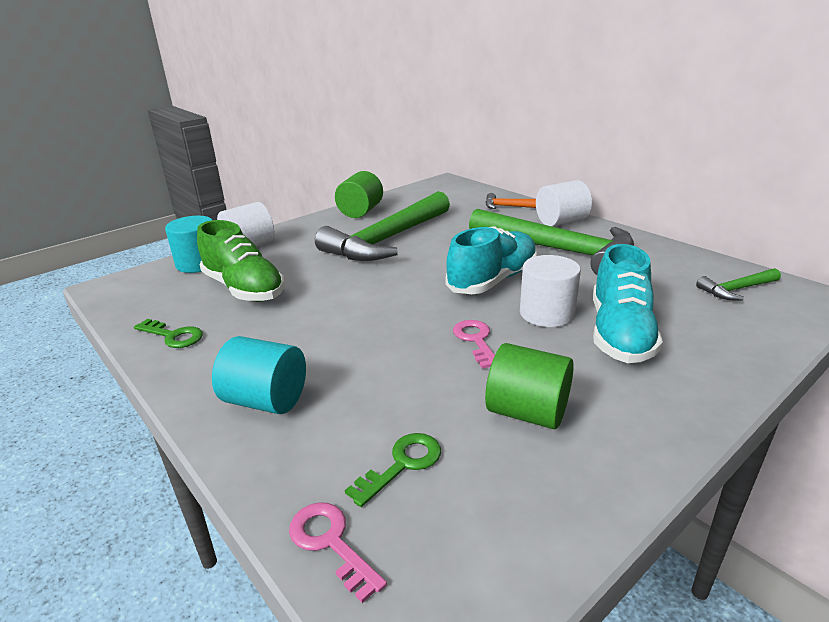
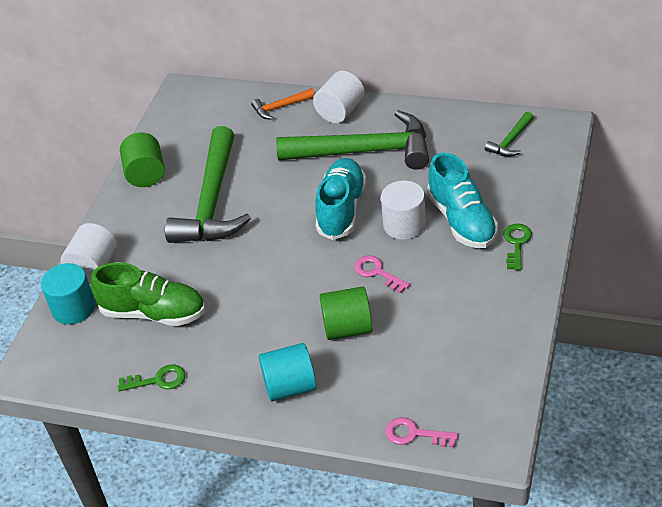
camera: 30 degrees left, 15 degrees up
(402, 464) = (410, 378): green key -> green key (516, 243)
(527, 412) = (450, 310): green cylinder -> green cylinder (347, 328)

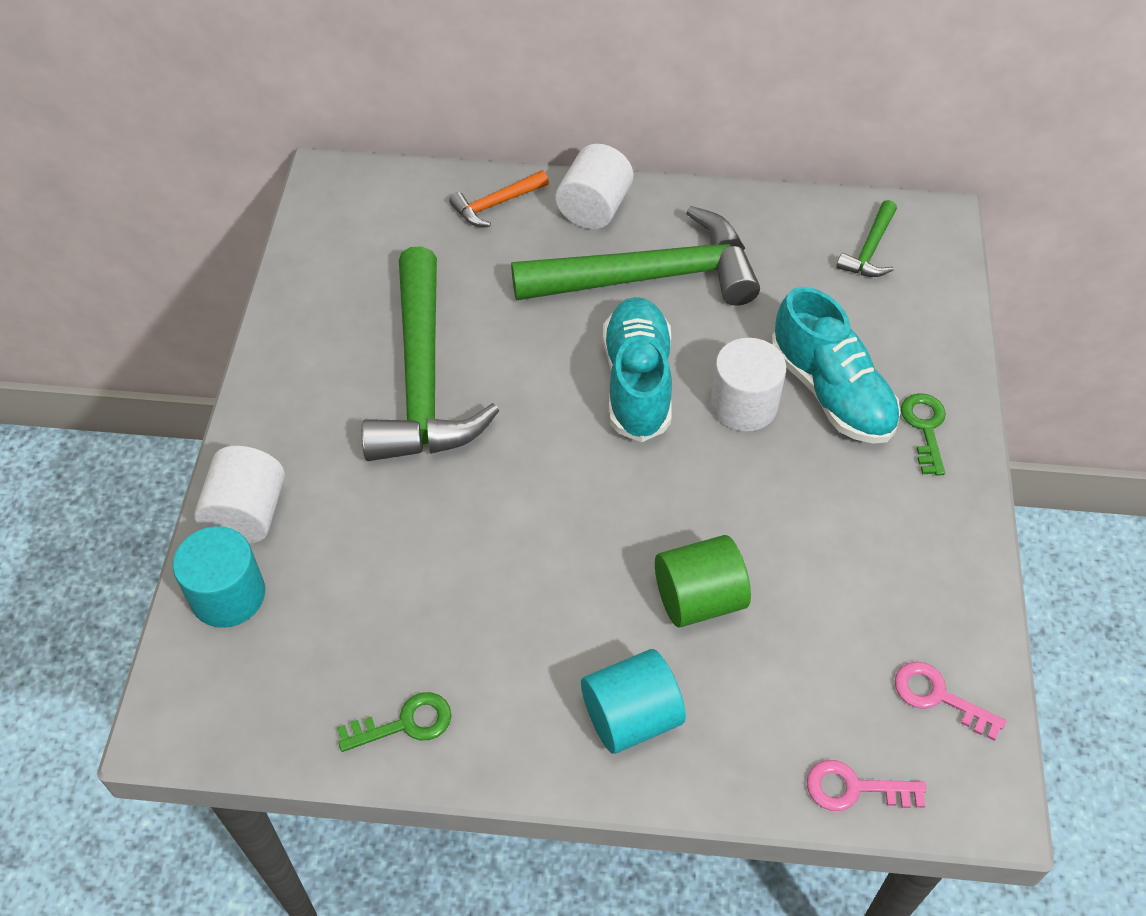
camera: 15 degrees left, 10 degrees up
(146, 174) = (300, 335): green cylinder -> none
(154, 313) = (369, 594): green shoe -> none
(377, 273) = (722, 494): pink key -> pink key (938, 697)

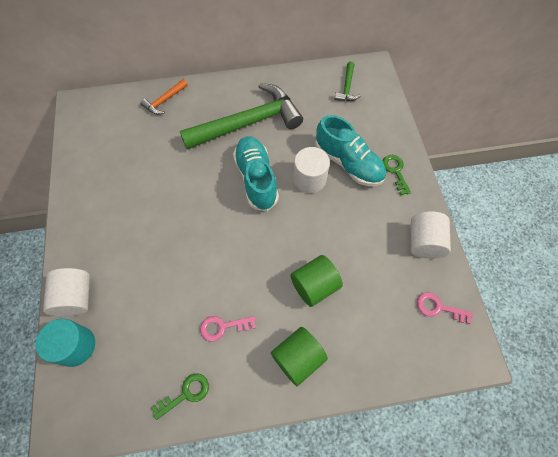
camera: 15 degrees left, 10 degrees up
(423, 379) = (150, 201): green hammer -> none
(594, 208) = (213, 93): white cylinder -> white cylinder (424, 242)
(631, 717) = (298, 358): turquoise cylinder -> green cylinder
(855, 788) = (413, 367): pink key -> pink key (223, 327)

